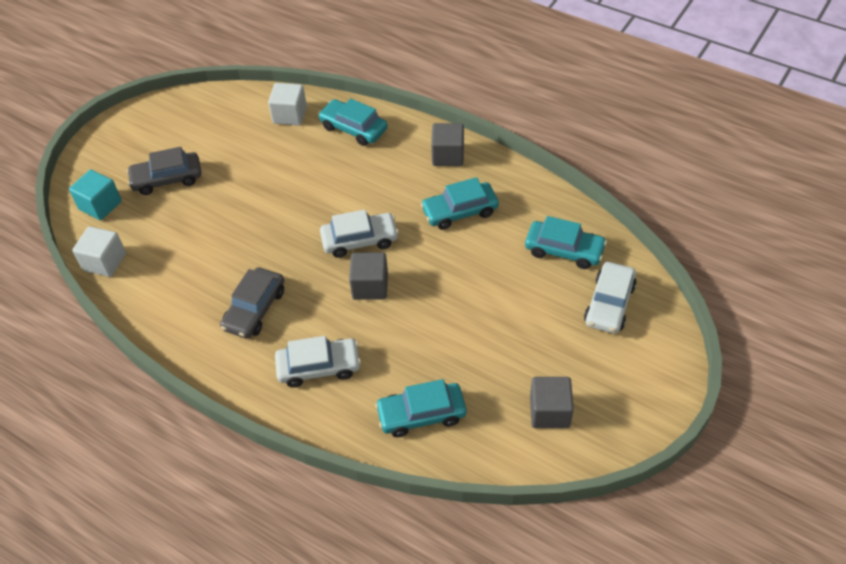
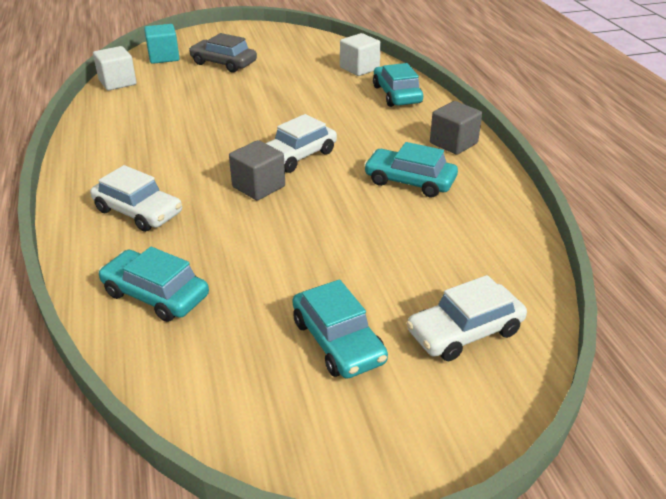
camera: 40 degrees right, 15 degrees down
(254, 309) = (157, 153): grey car -> none
(360, 240) = (297, 156): white car -> white car turned 105 degrees clockwise
(549, 412) = (267, 378): grey cube -> none
(564, 250) = (474, 261): turquoise car -> turquoise car (338, 341)

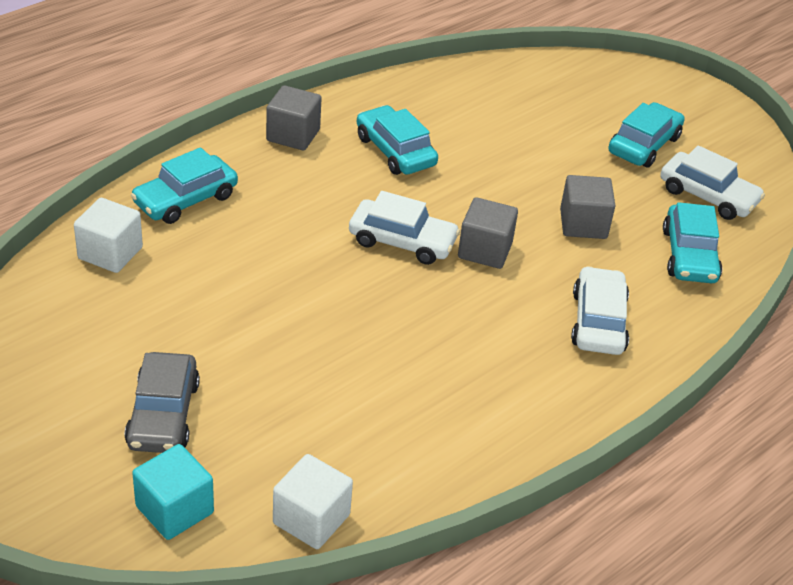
camera: 120 degrees left, 5 degrees up
(248, 246) = (583, 224): none -> grey cube
(410, 181) = (395, 151): turquoise car -> turquoise car turned 150 degrees clockwise
(464, 331) = (580, 91): white car -> white car (708, 196)

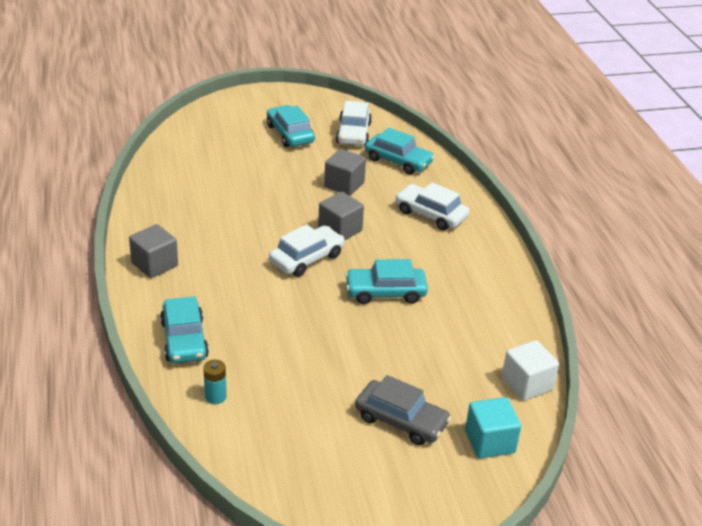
camera: 60 degrees left, 5 degrees down
(110, 253) = (215, 397): white cube -> turquoise battery
(395, 151) = (212, 227): turquoise car -> turquoise car (385, 292)
(708, 196) = (353, 133): white car -> white car turned 120 degrees clockwise

